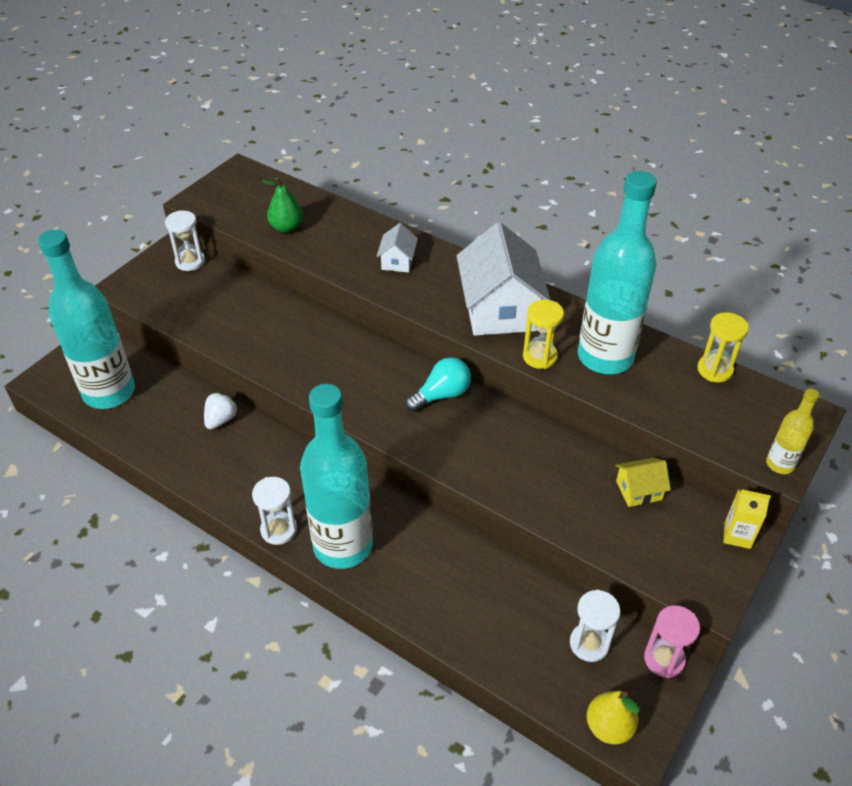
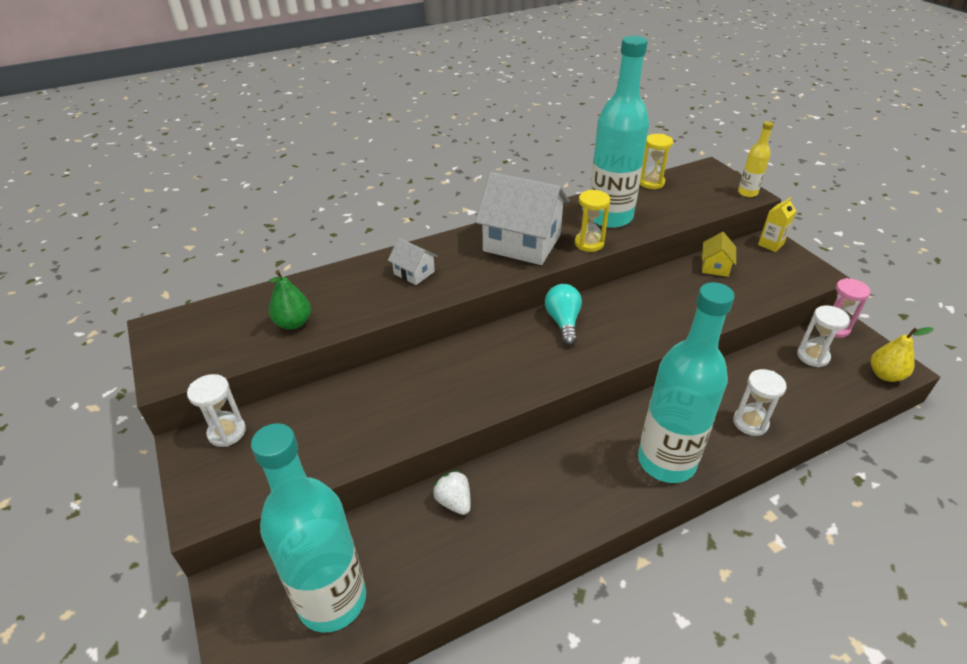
camera: 60 degrees left, 5 degrees down
(279, 530) = (626, 502): white hourglass -> white hourglass (750, 423)

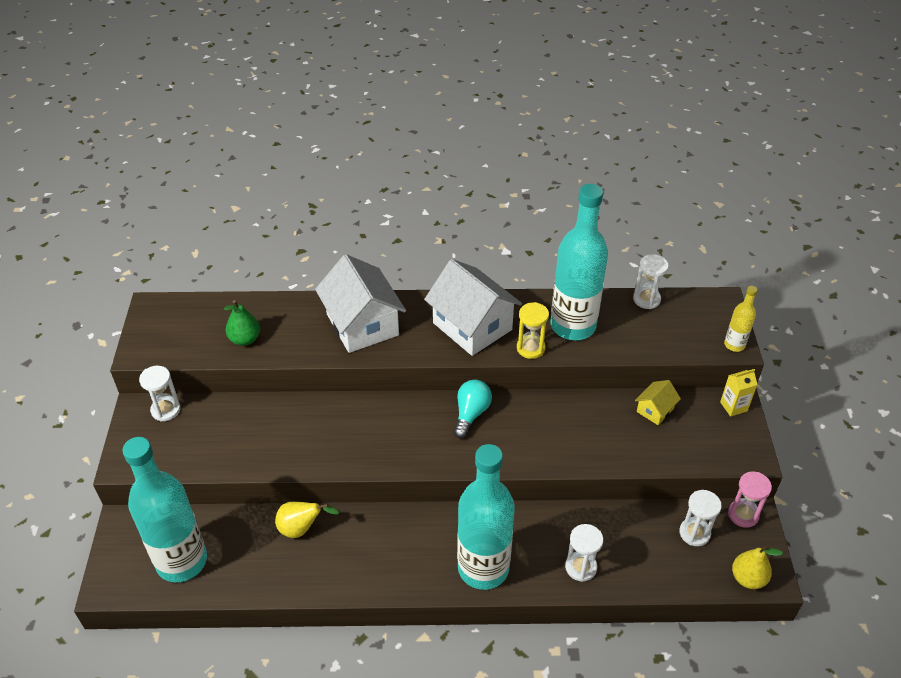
camera: 25 degrees right, 5 degrees up
(414, 273) = (362, 325): white house -> white house, size x2.15
(454, 501) = (301, 529): white strawberry -> yellow pear
(651, 183) = (646, 299): yellow hourglass -> white hourglass

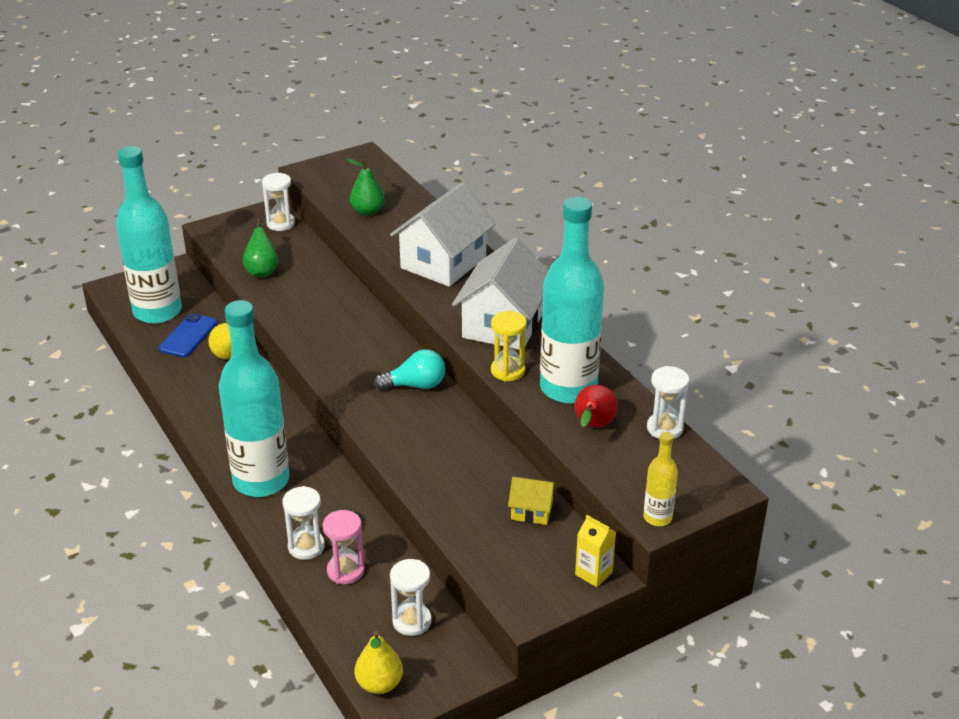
camera: 60 degrees right, 10 degrees down
(229, 451) = (262, 270): none -> green pear
(241, 549) = (188, 336): none -> blue phone
(623, 332) = (593, 426): none -> red pear
(743, 514) = (468, 656): pink hourglass -> pink hourglass (345, 571)

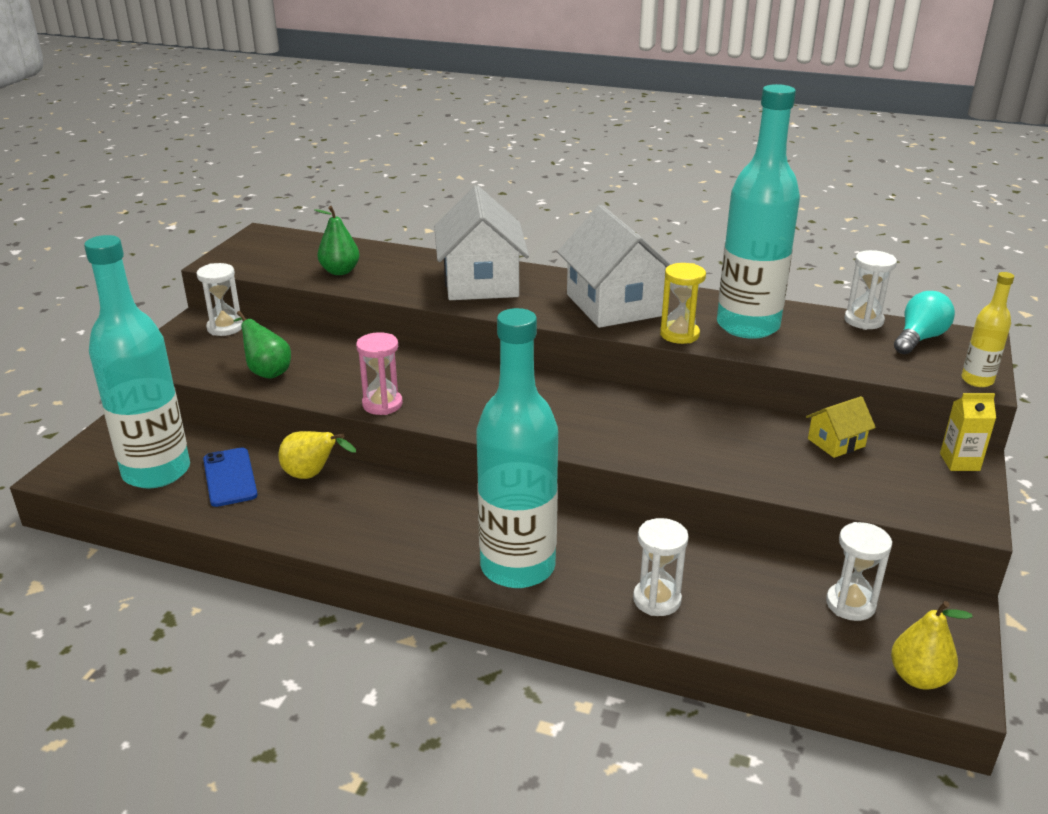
camera: 40 degrees left, 5 degrees down
(345, 571) = (726, 598): pink hourglass -> pink hourglass (382, 404)
(415, 385) = (577, 397): turquoise light bulb -> turquoise light bulb (919, 338)
(593, 426) = (815, 342): red pear -> none

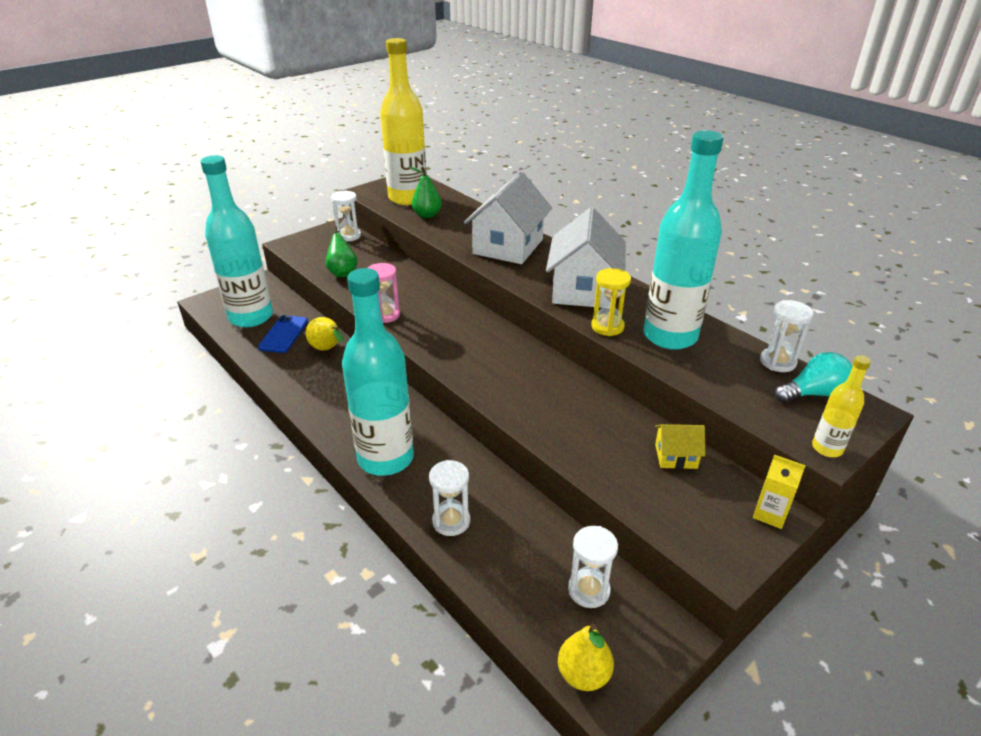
camera: 30 degrees right, 5 degrees up
(290, 257) = (408, 198): none -> yellow bottle

